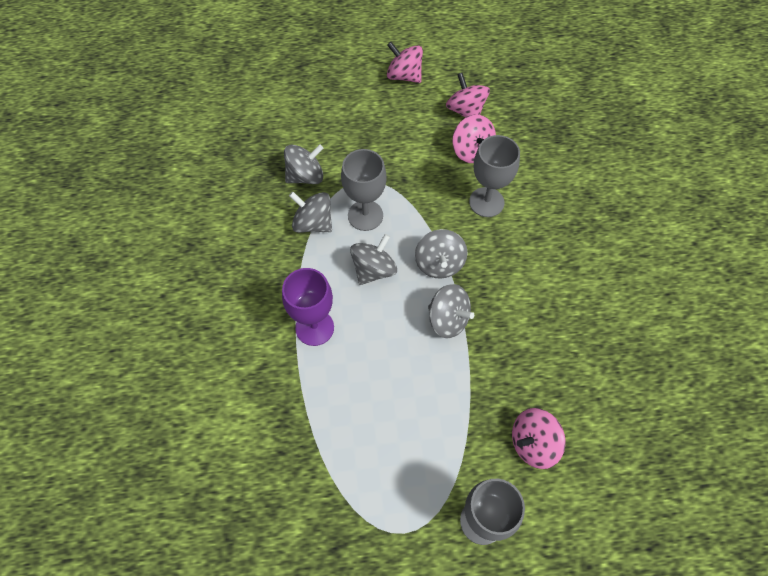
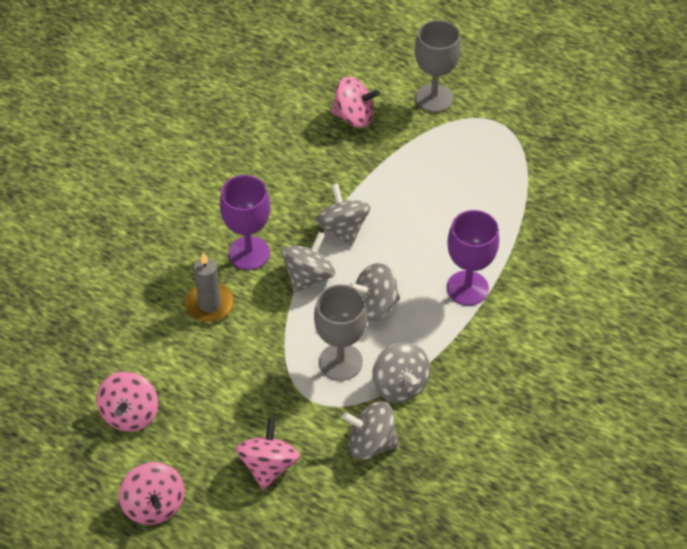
camera: 145 degrees left, 10 degrees down
(471, 151) = (171, 364): pink spinning top -> pink spinning top (268, 466)
(486, 202) = (210, 304): grey goblet -> grey candle
(497, 255) = (249, 253): none -> purple goblet

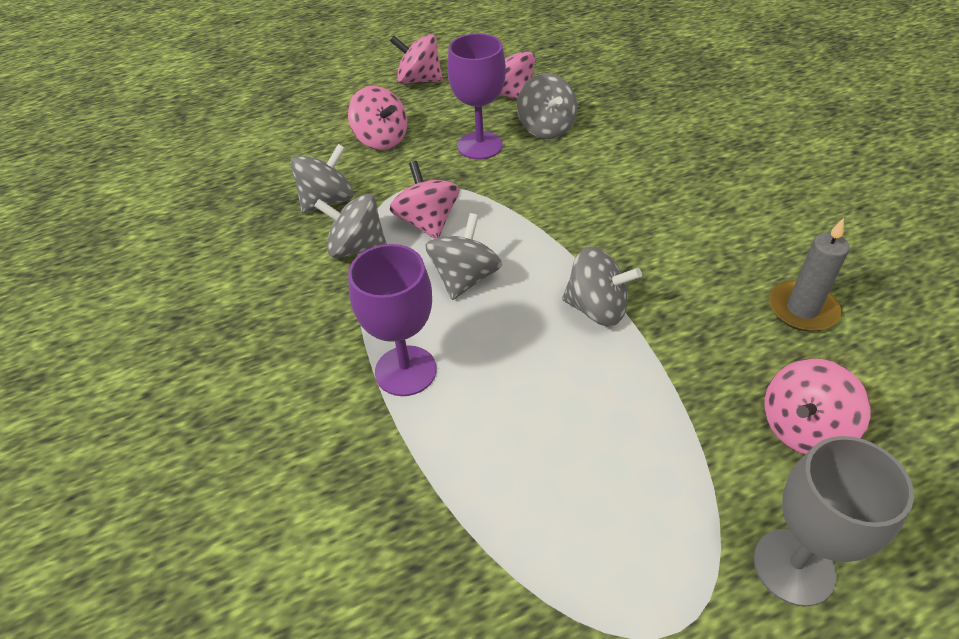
camera: 130 degrees right, 5 degrees down
(210, 304) = (581, 172): grey candle -> grey candle (802, 309)
(249, 253) = (624, 221): purple goblet -> purple goblet (480, 145)
(308, 276) = (553, 249): grey spinning top -> grey spinning top (546, 128)
(340, 362) = (427, 222): grey goblet -> pink spinning top

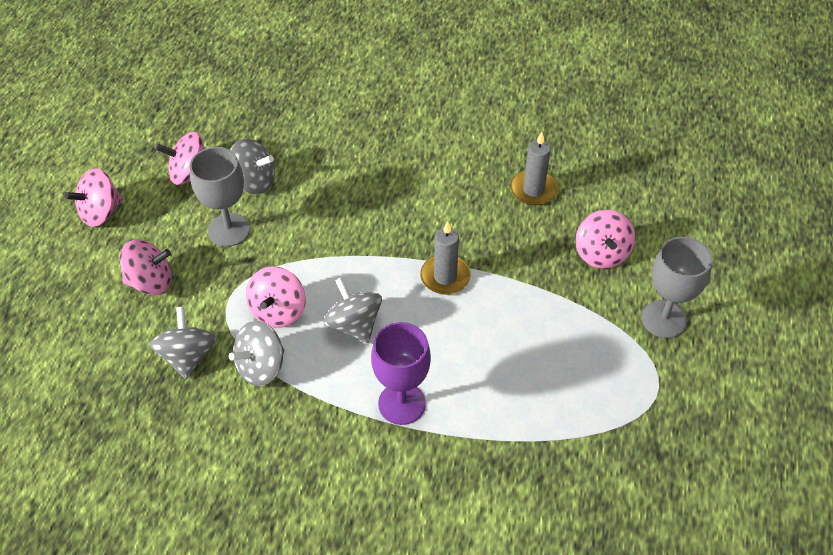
camera: 55 degrees left, 5 degrees up
(427, 222) = (278, 311): pink spinning top -> pink spinning top turned 90 degrees counterclockwise
(480, 145) = (229, 230): purple goblet -> grey goblet
(597, 308) = (445, 277): grey spinning top -> grey candle

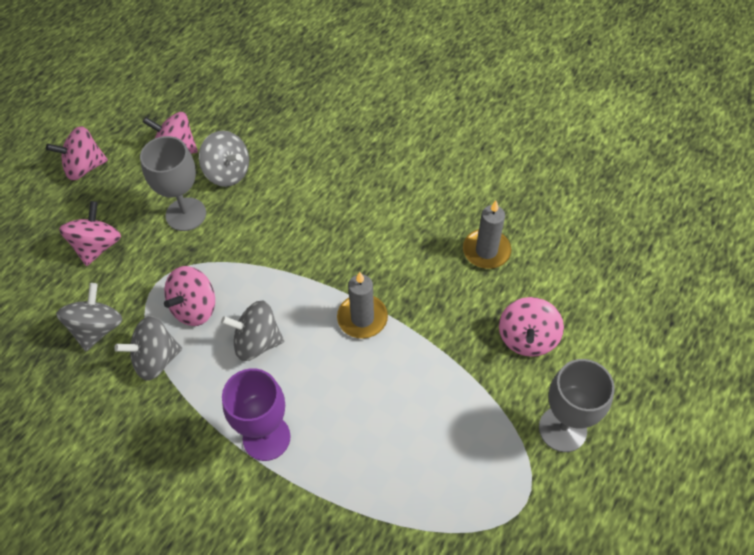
camera: 20 degrees right, 5 degrees up
(151, 282) = (97, 246): pink spinning top -> pink spinning top turned 90 degrees counterclockwise
(354, 324) = (257, 342): grey spinning top -> grey spinning top turned 75 degrees counterclockwise

